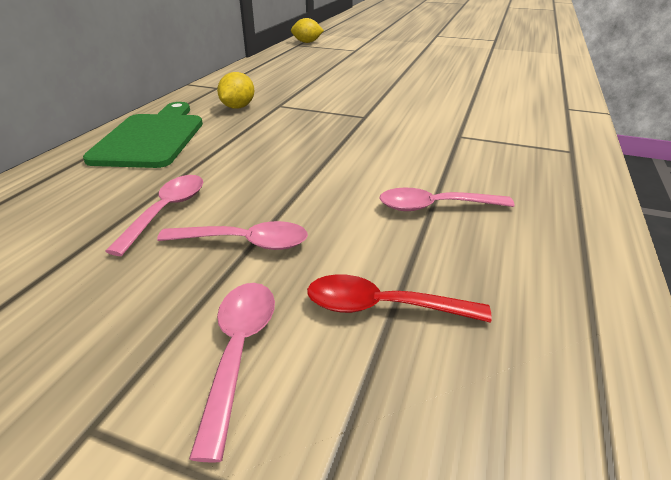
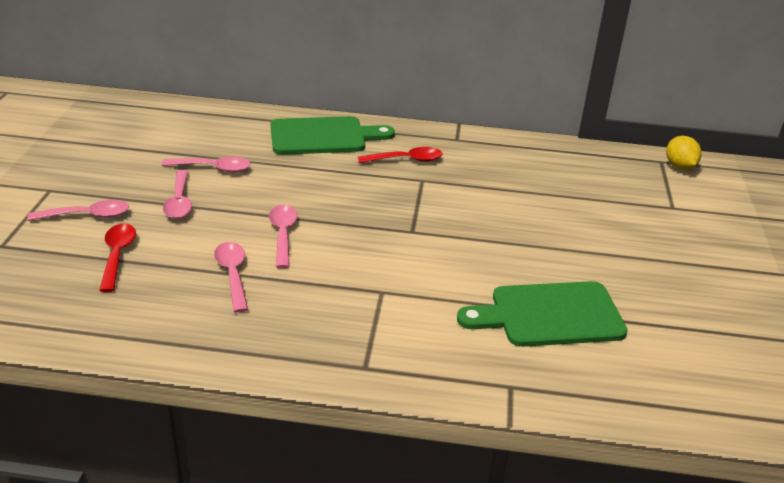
camera: 75 degrees right, 0 degrees up
(238, 107) = (406, 160): yellow lemon -> red spoon
(355, 173) = (283, 234): none -> pink spoon
(481, 89) = (550, 315): none -> green cutting board

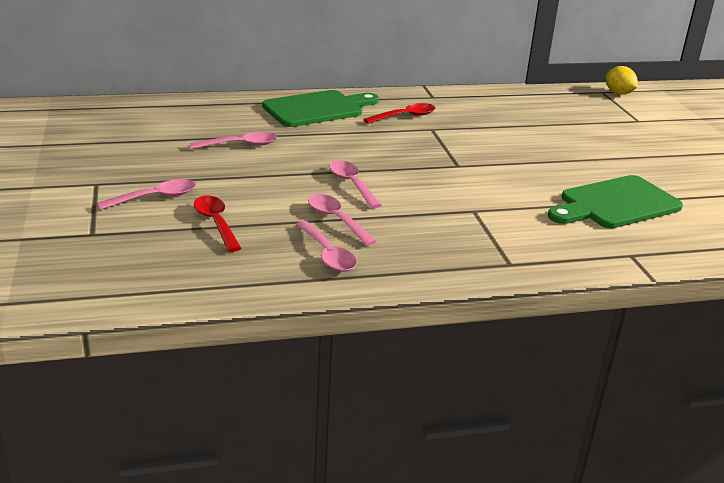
camera: 20 degrees left, 5 degrees down
(179, 202) = (233, 174): pink spoon -> pink spoon (327, 254)

